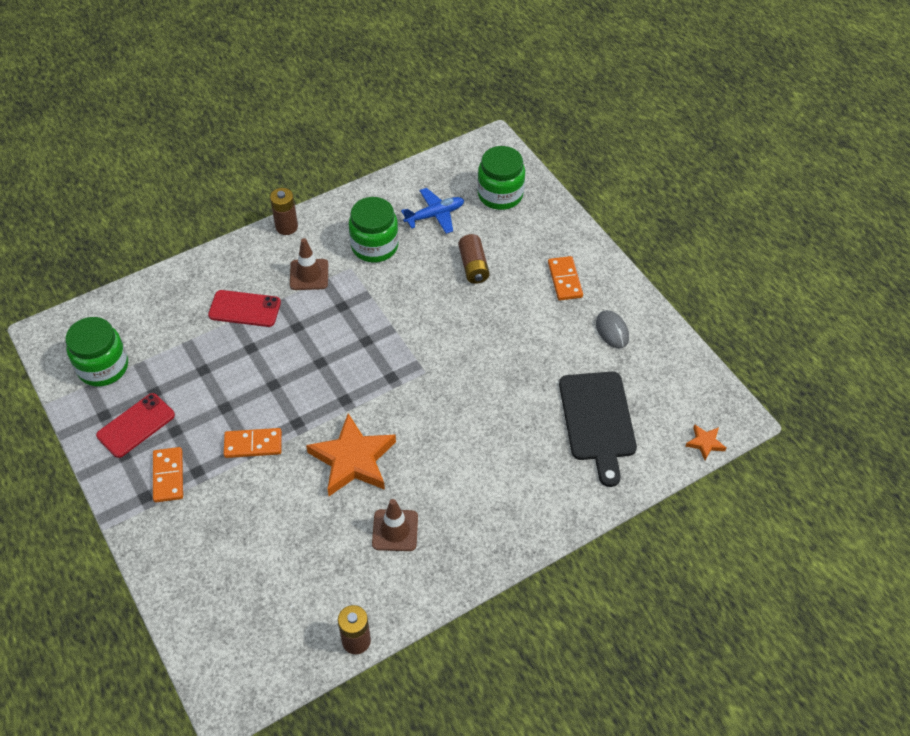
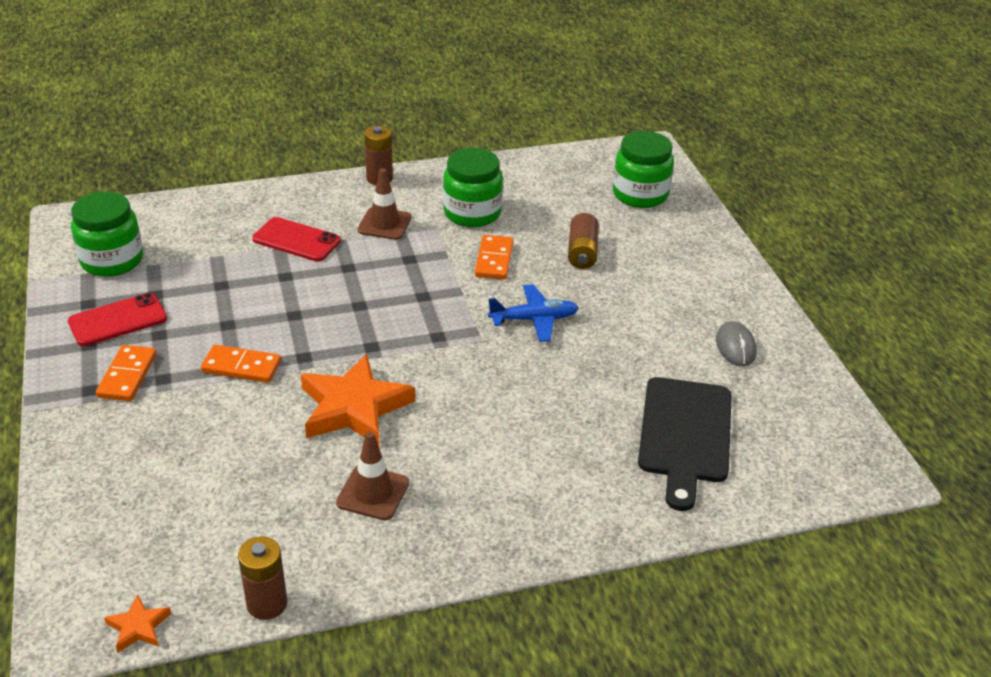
camera: 15 degrees right, 15 degrees down
(435, 215) = (555, 198): blue plane -> blue plane (534, 319)
(565, 280) = (691, 286): orange domino -> orange domino (494, 260)
(705, 443) = (826, 491): orange star -> orange star (138, 627)

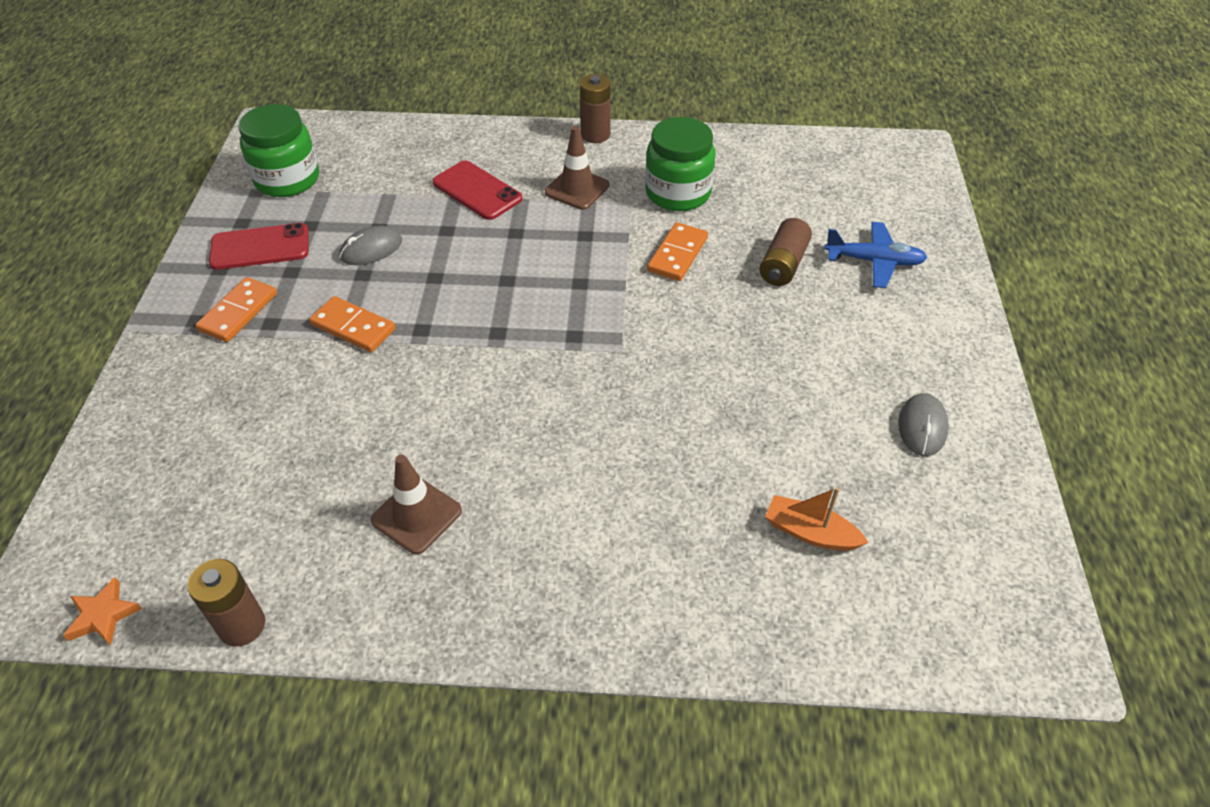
camera: 20 degrees right, 10 degrees up
(224, 303) = (371, 249): none -> grey mouse
(354, 408) = (445, 403): orange star -> none
(534, 319) = (691, 338): blue plane -> blue plane (874, 261)
(640, 194) = (882, 205): green jar -> none
(685, 435) = (810, 532): black cutting board -> orange boat

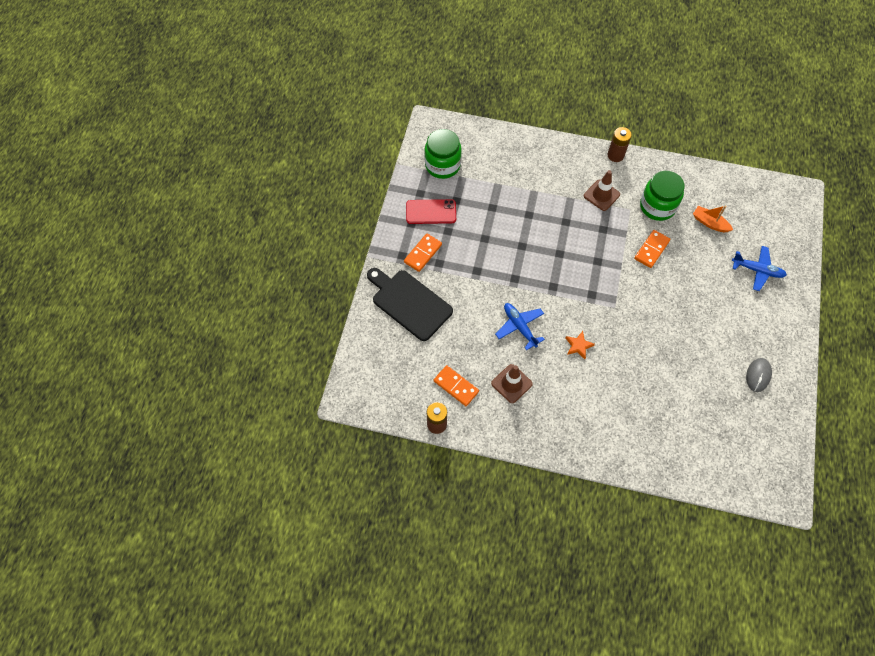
camera: 10 degrees right, 15 degrees up
(103, 615) = (377, 409): orange star -> orange star (578, 346)
(202, 398) = (409, 303): none -> black cutting board
(353, 327) = (480, 271): orange domino -> orange domino (456, 386)
(371, 249) = (489, 222): grey mouse -> none
(432, 408) = (519, 327): none -> blue plane
(477, 191) = (546, 188): red phone -> none
(783, 265) = (707, 265): brown battery -> none
(810, 532) = (692, 422): orange boat -> orange boat (710, 223)

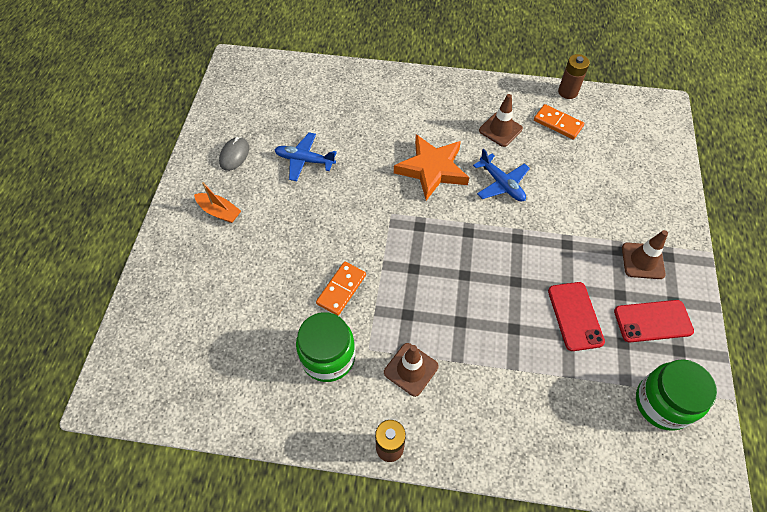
camera: 175 degrees right, 5 degrees down
(409, 303) = (637, 200): black cutting board -> none
(423, 253) = (642, 261): orange domino -> brown traffic cone
(484, 219) = (575, 316): none -> red phone
(578, 346) = (432, 169): orange star -> orange star, size x2.22
(710, 223) = (255, 336): orange boat -> orange boat (219, 212)
(757, 270) = (204, 272): blue plane -> blue plane (304, 160)

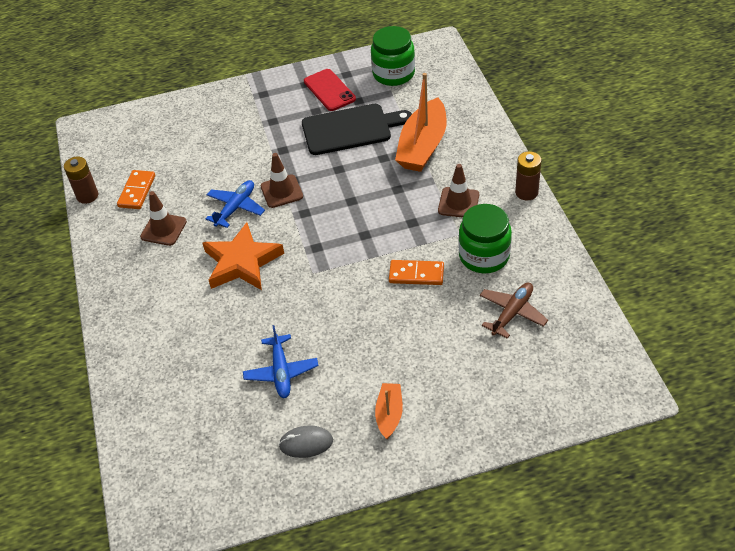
camera: 110 degrees left, 10 degrees down
(249, 346) = (512, 313): none -> brown plane
(515, 375) = (423, 146): none -> orange boat
(575, 316) = (350, 129): red phone -> black cutting board
(642, 261) = (275, 106): brown traffic cone -> brown traffic cone (281, 191)

